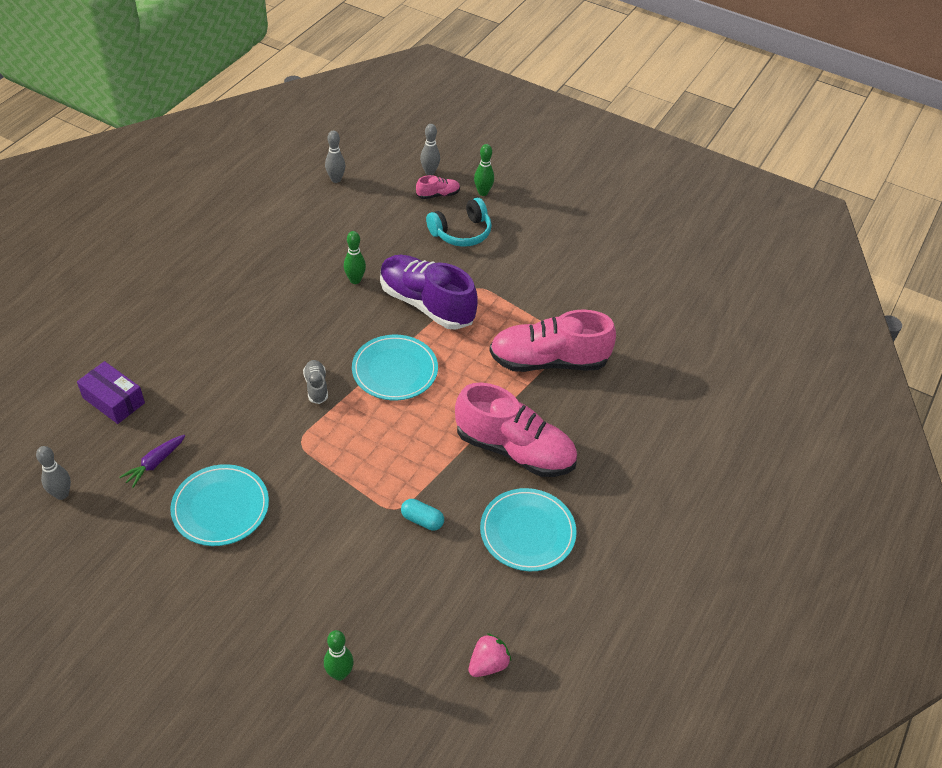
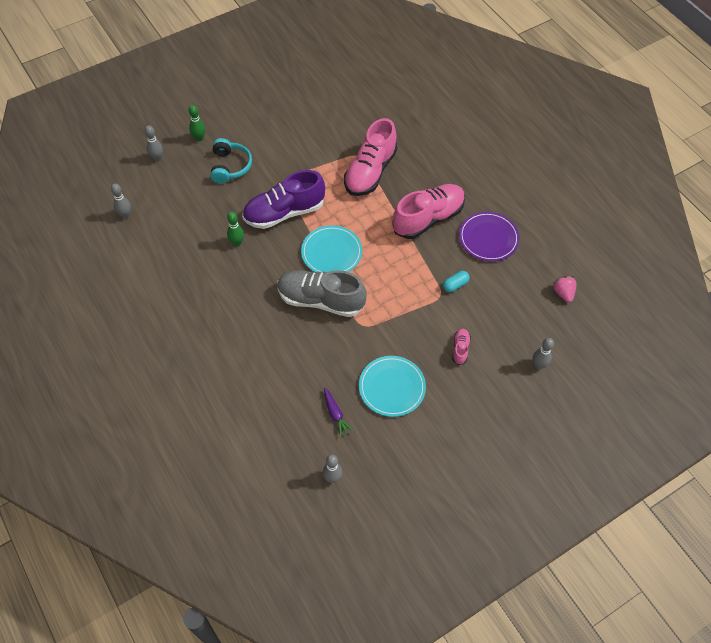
camera: 60 degrees left, 10 degrees up
(113, 400) = (264, 424): purple box -> none
(316, 386) = (321, 300): grey shoe -> grey shoe, size x2.32
(339, 673) = (538, 365): green bowling pin -> grey bowling pin
(438, 195) = (184, 163): pink shoe -> pink shoe (460, 349)
(527, 532) = (488, 238): turquoise plate -> purple plate

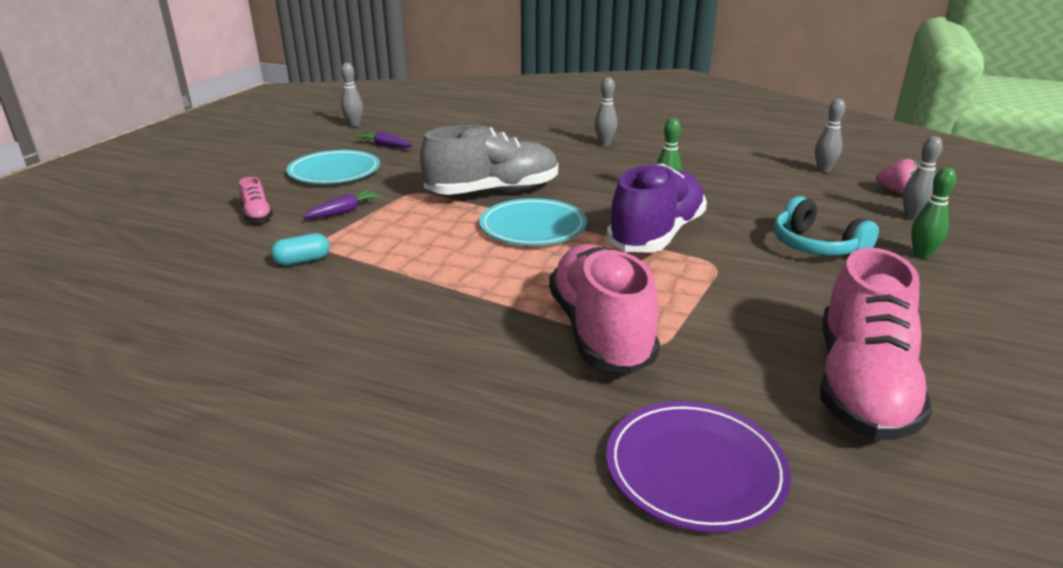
camera: 145 degrees right, 30 degrees down
(412, 325) = (344, 211): none -> purple carrot
(428, 218) = (415, 313): pink shoe -> pink shoe (861, 386)
(455, 285) = (302, 261): turquoise capsule -> turquoise capsule turned 45 degrees clockwise
(488, 238) = (268, 333): purple plate -> purple plate (695, 469)
(538, 365) = (118, 237): grey bowling pin -> grey bowling pin (604, 143)
(563, 293) = (72, 317): pink strawberry -> pink strawberry (897, 192)

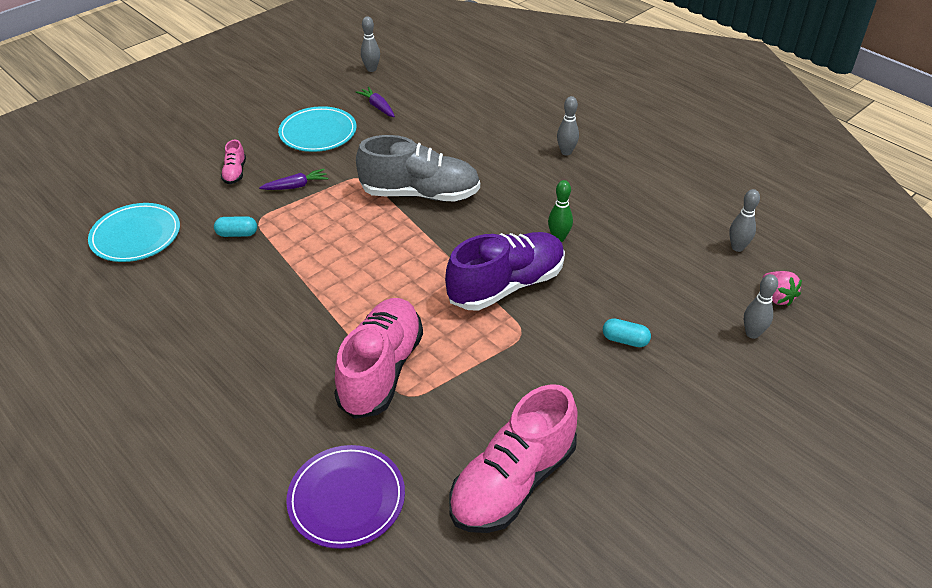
camera: 25 degrees right, 15 degrees up
(533, 227) = (419, 246): turquoise plate -> turquoise plate (136, 236)
(816, 246) = (625, 340): turquoise headphones -> turquoise capsule
(921, 255) = (706, 380): green bowling pin -> none

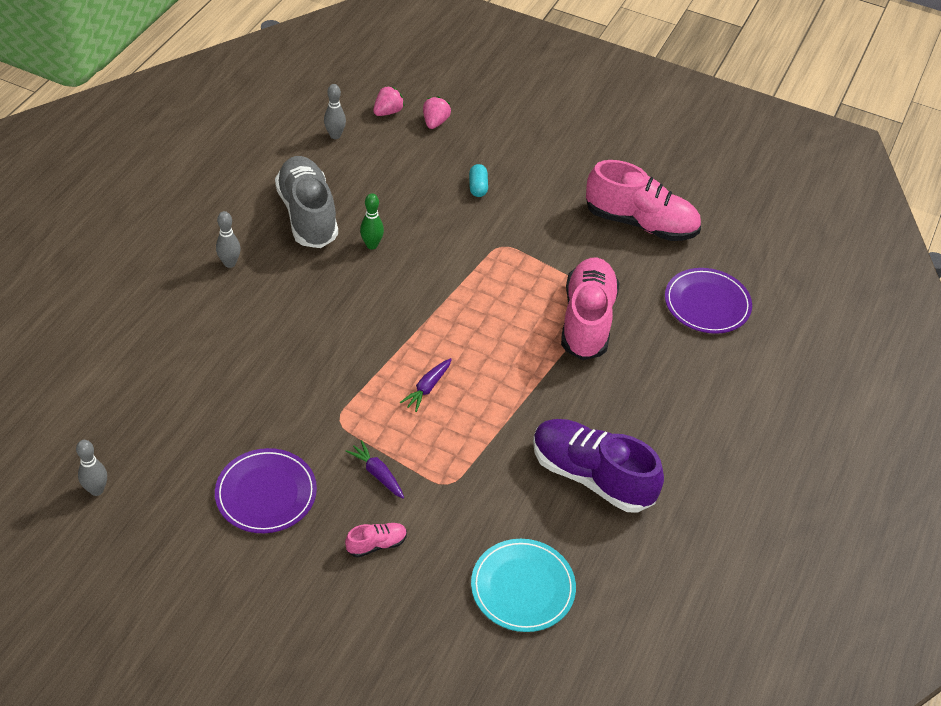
camera: 115 degrees left, 5 degrees up
(237, 234) = (477, 493): turquoise capsule -> none
(318, 132) = (266, 493): turquoise plate -> purple plate
(377, 107) = (189, 452): purple carrot -> purple carrot (427, 388)
(381, 370) = (587, 320): pink shoe -> pink shoe turned 105 degrees clockwise
(420, 194) = (347, 361): grey shoe -> grey shoe (307, 215)
(506, 285) = (451, 267): purple shoe -> purple shoe (591, 476)
(752, 333) = (435, 122): grey bowling pin -> pink strawberry

